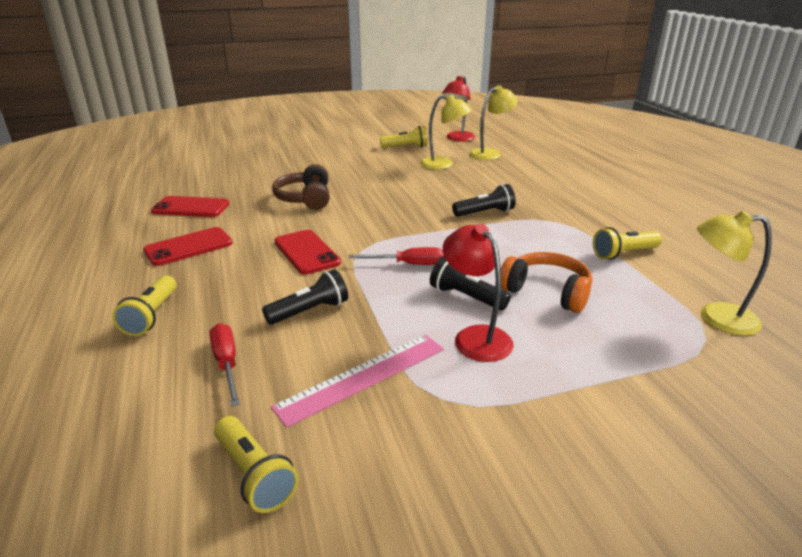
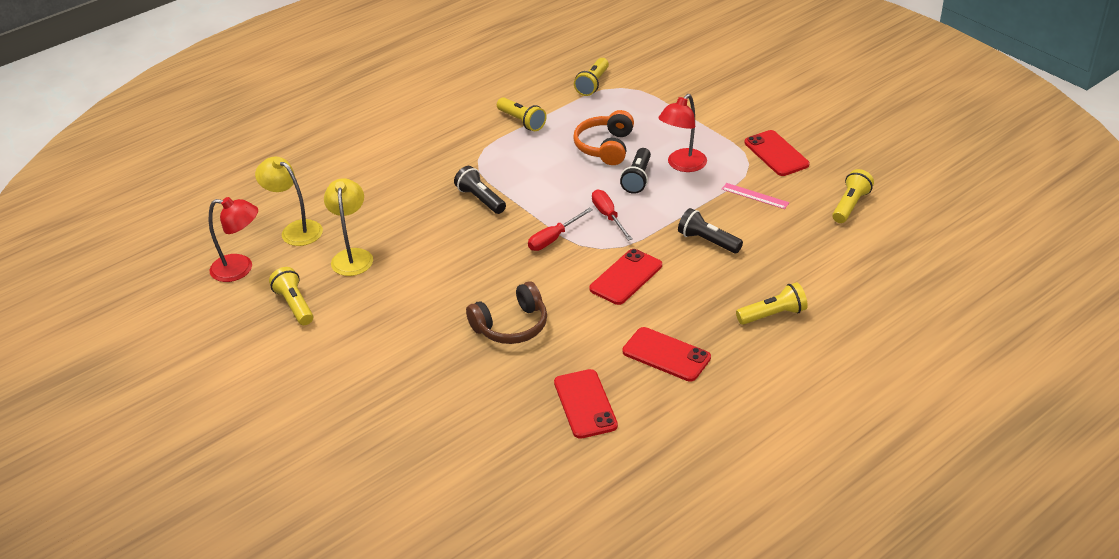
camera: 110 degrees left, 10 degrees up
(227, 363) = (788, 252): red screwdriver -> red screwdriver (553, 238)
(363, 377) = (755, 196): pink ruler -> pink ruler, size x0.58
(454, 441) = (776, 154): none -> red phone
(716, 317) = (593, 84): yellow lamp -> yellow flashlight

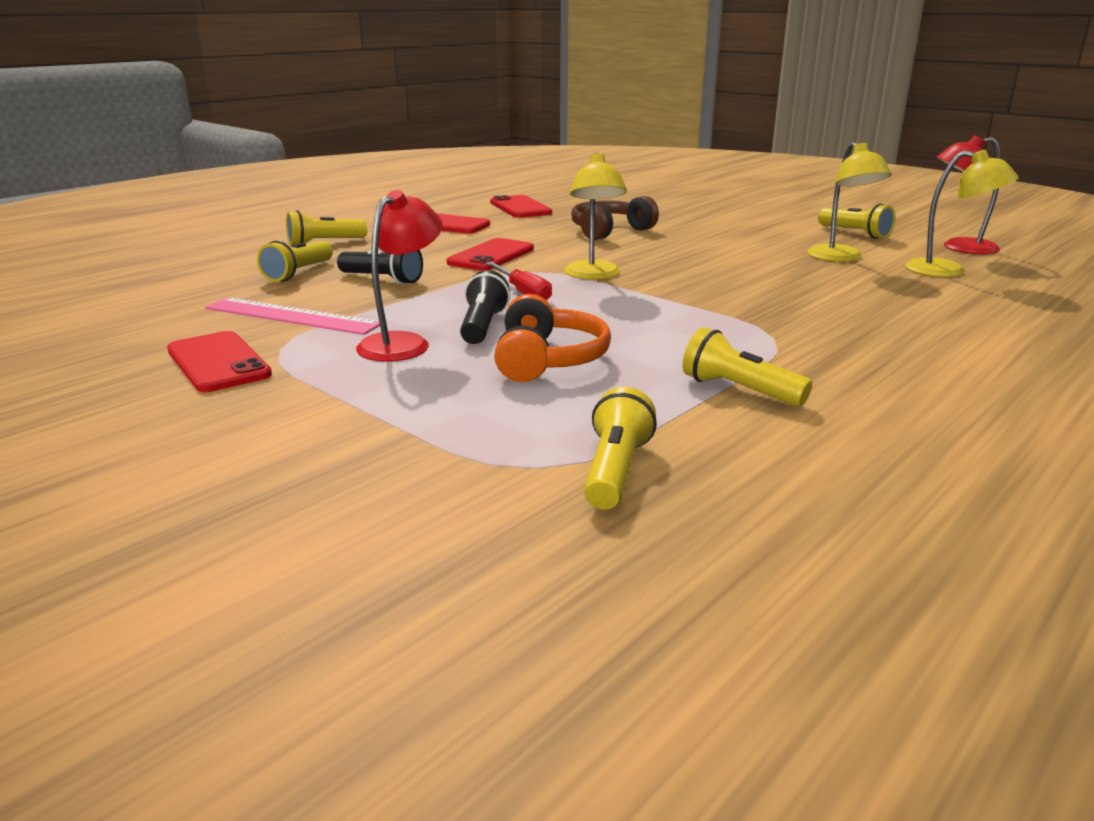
camera: 170 degrees right, 15 degrees down
(480, 199) = (724, 300): black flashlight -> none
(553, 238) = (593, 275): red screwdriver -> yellow lamp
(755, 196) = (292, 316): pink ruler -> pink ruler, size x1.74
(850, 205) = (146, 312): yellow flashlight -> yellow flashlight (298, 273)

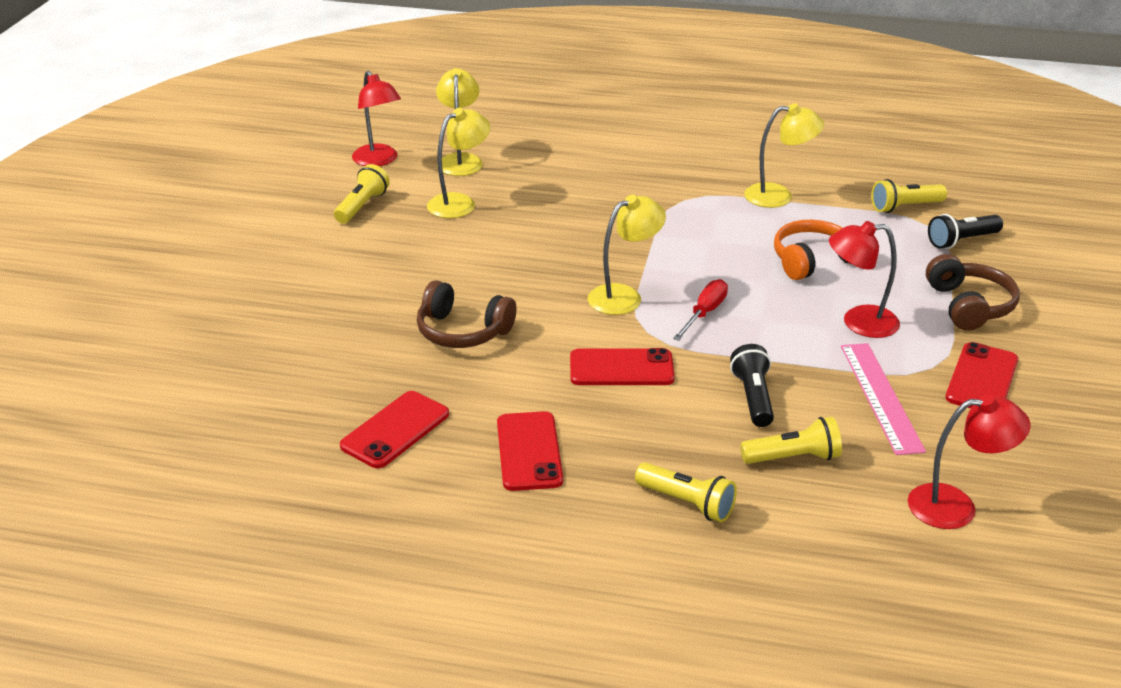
camera: 120 degrees left, 10 degrees up
(144, 299) = (956, 506): none -> red lamp
(324, 408) = (968, 306): none -> brown headphones
(483, 326) = (792, 304): black flashlight -> black flashlight (961, 241)
(739, 390) = (779, 196): yellow flashlight -> yellow lamp

